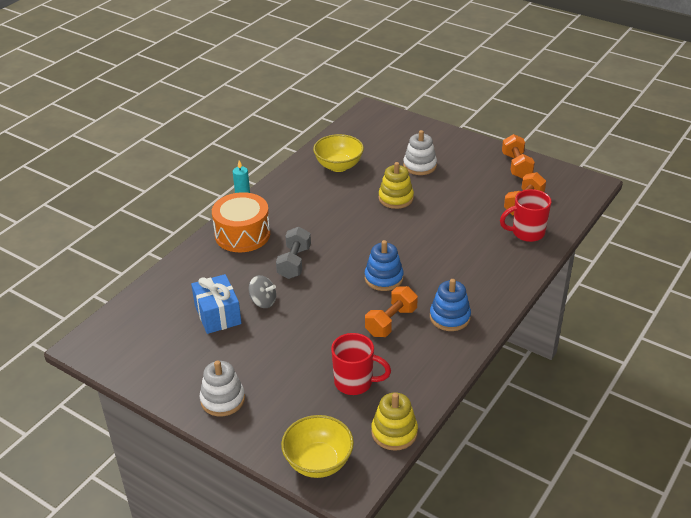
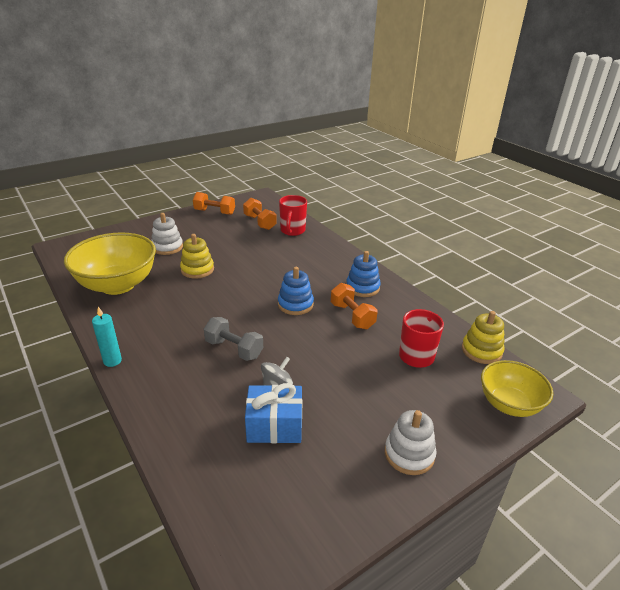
camera: 70 degrees left, 5 degrees down
(242, 234) = (157, 373): orange drum -> none
(338, 166) = (117, 285): yellow bowl -> yellow bowl, size x1.63

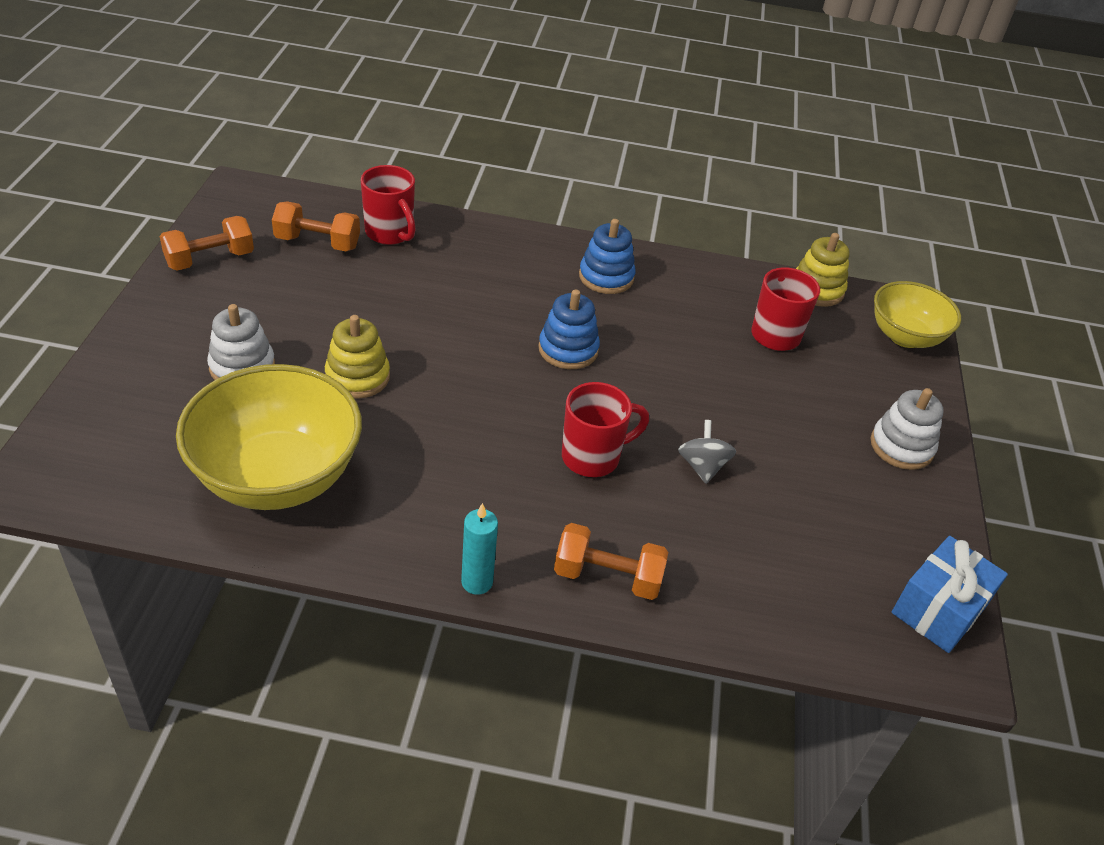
camera: 50 degrees left, 10 degrees up
(234, 349) = (592, 457): grey dumbbell -> red mug
(274, 426) = (766, 511): blue gift -> blue gift (939, 609)
(352, 316) = (650, 325): orange dumbbell -> orange dumbbell (607, 577)

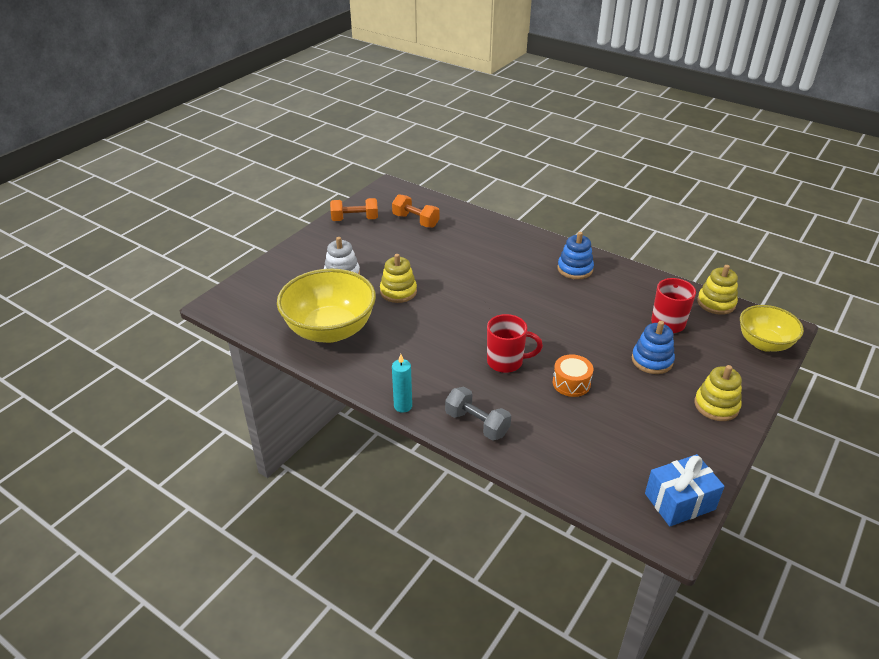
camera: 30 degrees right, 5 degrees down
(390, 233) = (458, 223): red mug -> none
(568, 349) = (526, 303): blue stacking toy -> blue stacking toy (652, 360)
(607, 577) = (477, 424): orange dumbbell -> grey dumbbell
(702, 466) = (571, 383): grey spinning top -> orange drum
(901, 446) = (716, 405): white stacking toy -> yellow stacking toy

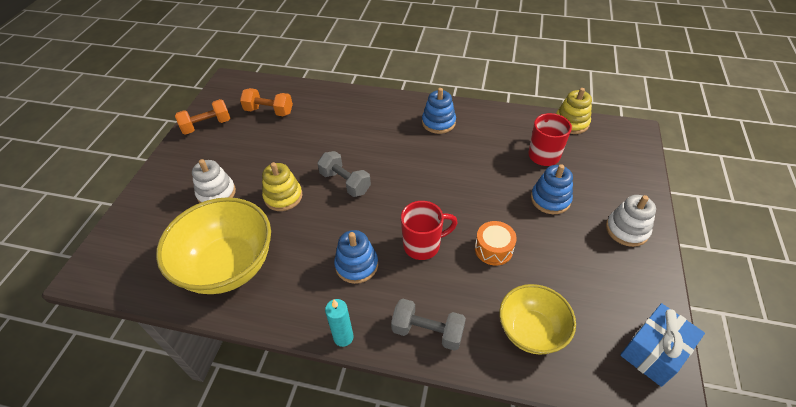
camera: 20 degrees left, 10 degrees up
(439, 359) = (356, 265): none -> blue stacking toy
(459, 295) = (345, 182): none -> grey dumbbell
(716, 405) = (627, 230): yellow stacking toy -> white stacking toy
(764, 343) = (629, 151): yellow bowl -> yellow bowl (531, 331)

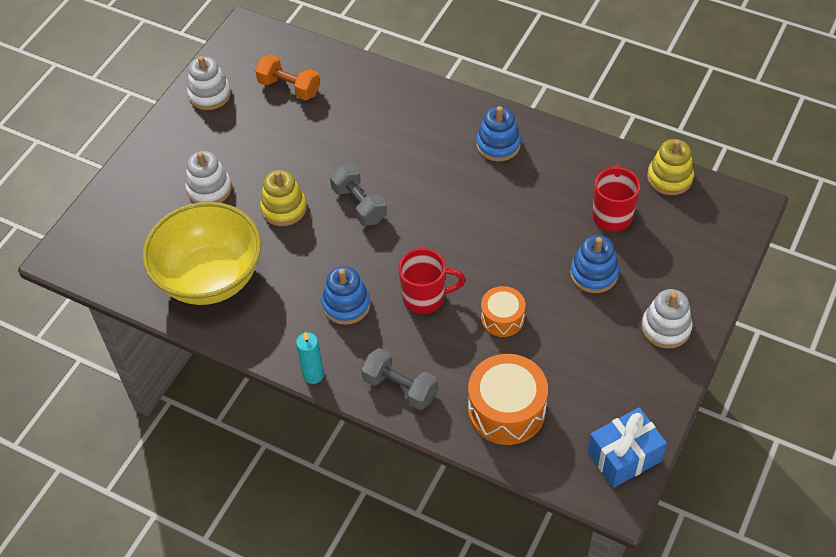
camera: 15 degrees right, 5 degrees up
(207, 126) = (210, 95): orange dumbbell -> white stacking toy
(531, 331) = (506, 410): yellow bowl -> orange drum

